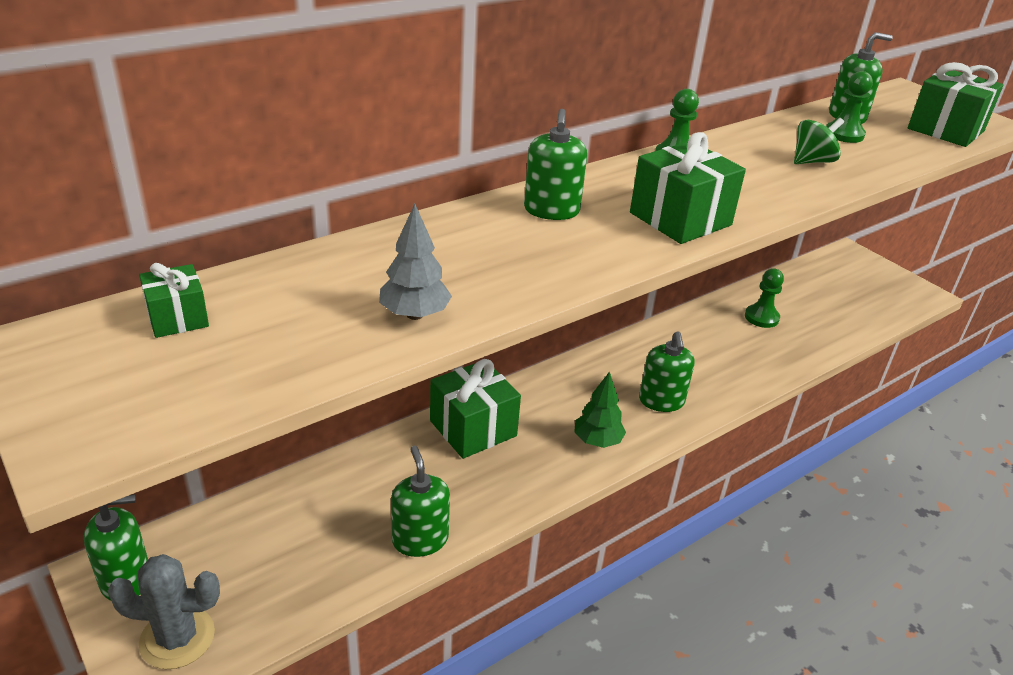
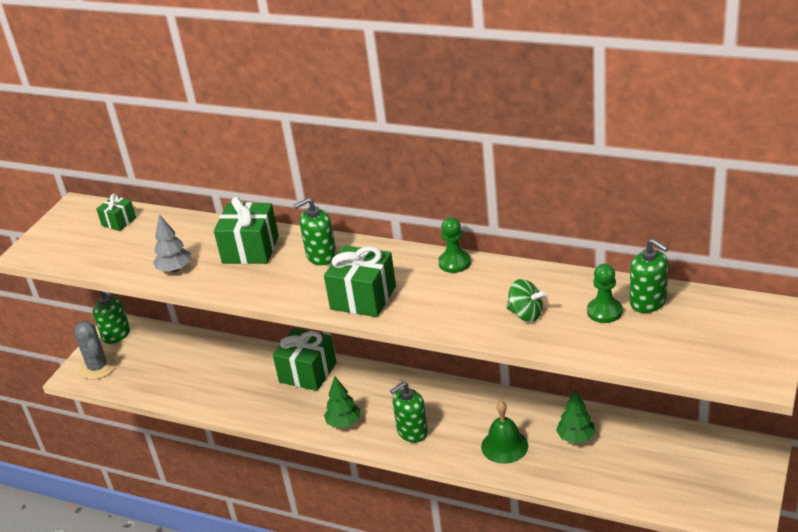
camera: 65 degrees right, 0 degrees up
(420, 539) = (208, 400): green soap dispenser -> none
(737, 357) = (504, 446): none -> green bell
(761, 317) = (576, 438): green pawn -> green tree
(945, 130) = (698, 355): green gift -> green gift (250, 249)

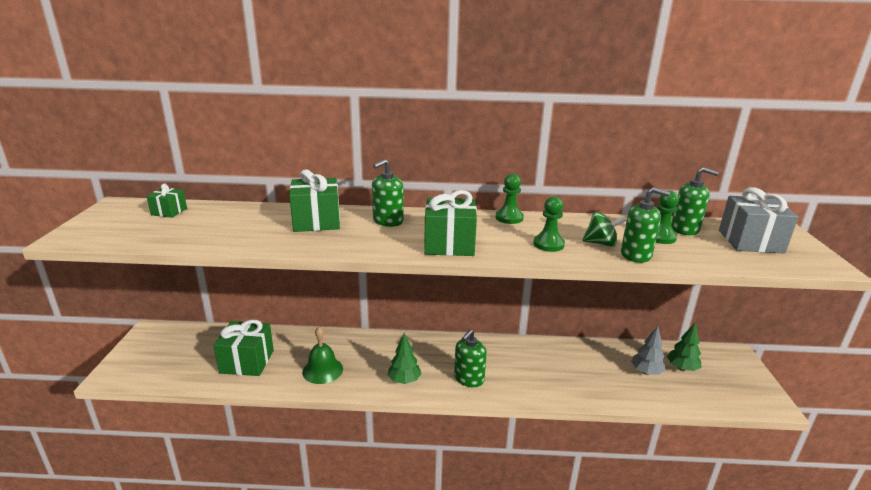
camera: 25 degrees left, 10 degrees down
(98, 368) = (137, 366): grey cactus -> none
(116, 335) = (151, 337): green soap dispenser -> green soap dispenser (636, 255)
(175, 269) = (245, 239): grey tree -> grey tree (646, 372)
(308, 372) = (352, 345): green gift -> green gift (247, 361)
(467, 309) = (548, 244): none -> green pawn
(504, 446) = (552, 378): green bell -> green bell (322, 370)
(576, 438) = (602, 364): green tree -> green tree (682, 368)
(709, 330) = (750, 241): none -> grey gift

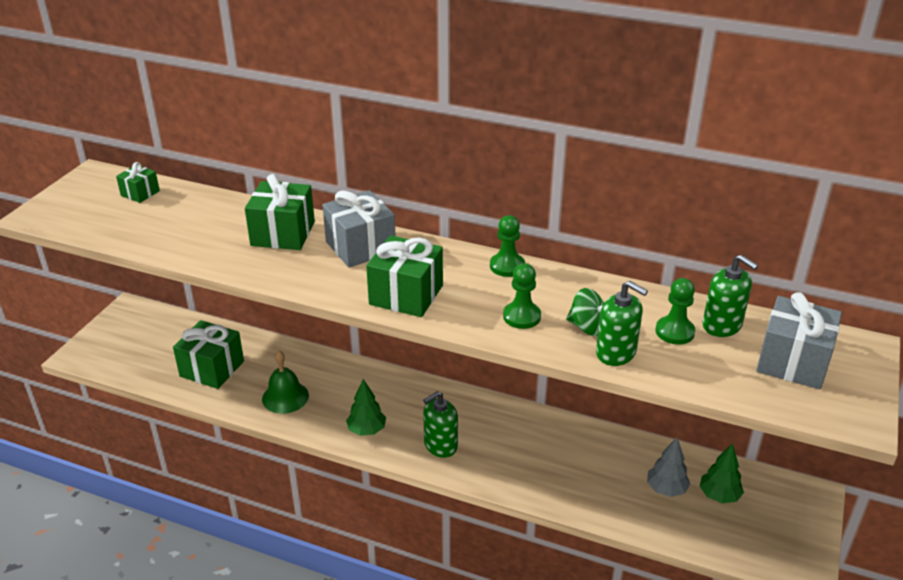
camera: 20 degrees right, 10 degrees up
(388, 221) = (360, 247): green soap dispenser -> grey gift

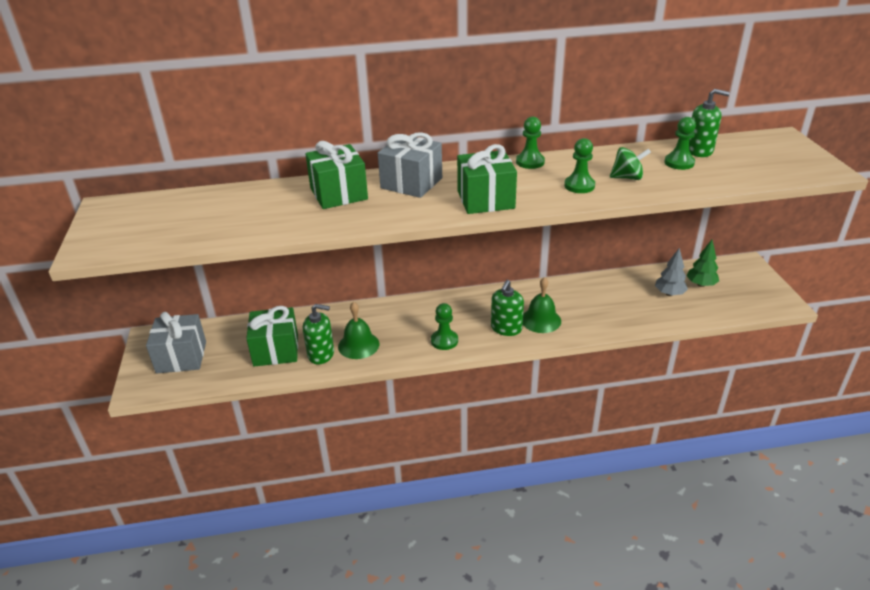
camera: 30 degrees left, 0 degrees up
(140, 193) = (172, 205): green gift -> none
(366, 430) = (444, 341): green tree -> green pawn
(486, 453) = (541, 320): none -> green bell
(616, 353) = (662, 185): green soap dispenser -> green soap dispenser (321, 354)
(793, 362) = (760, 155): grey gift -> grey gift (181, 357)

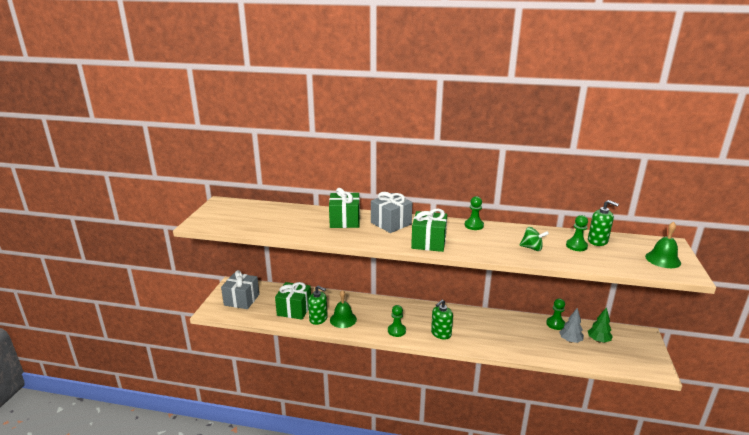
camera: 20 degrees right, 10 degrees down
(541, 320) = (467, 334): green bell -> green bell (663, 259)
(579, 186) = (495, 246): green pawn -> green pawn (555, 324)

